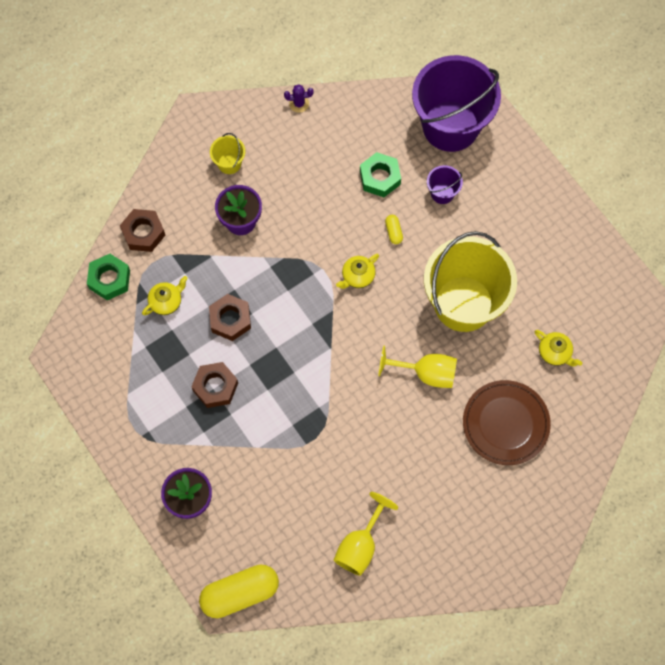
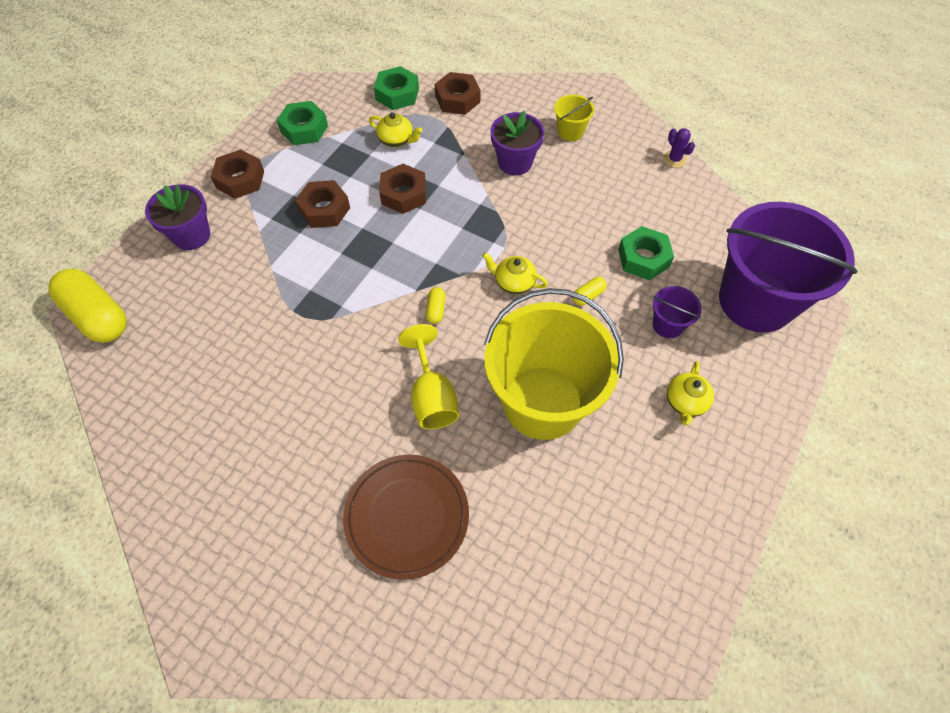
camera: 65 degrees right, 10 degrees down
(111, 372) = (304, 129): none -> green nut
(146, 444) = (240, 179): none -> brown nut
(355, 341) = (436, 310): none -> yellow capsule
(360, 545) = (186, 411): yellow goblet -> none
(555, 353) = (536, 541): yellow teapot -> yellow teapot (685, 402)

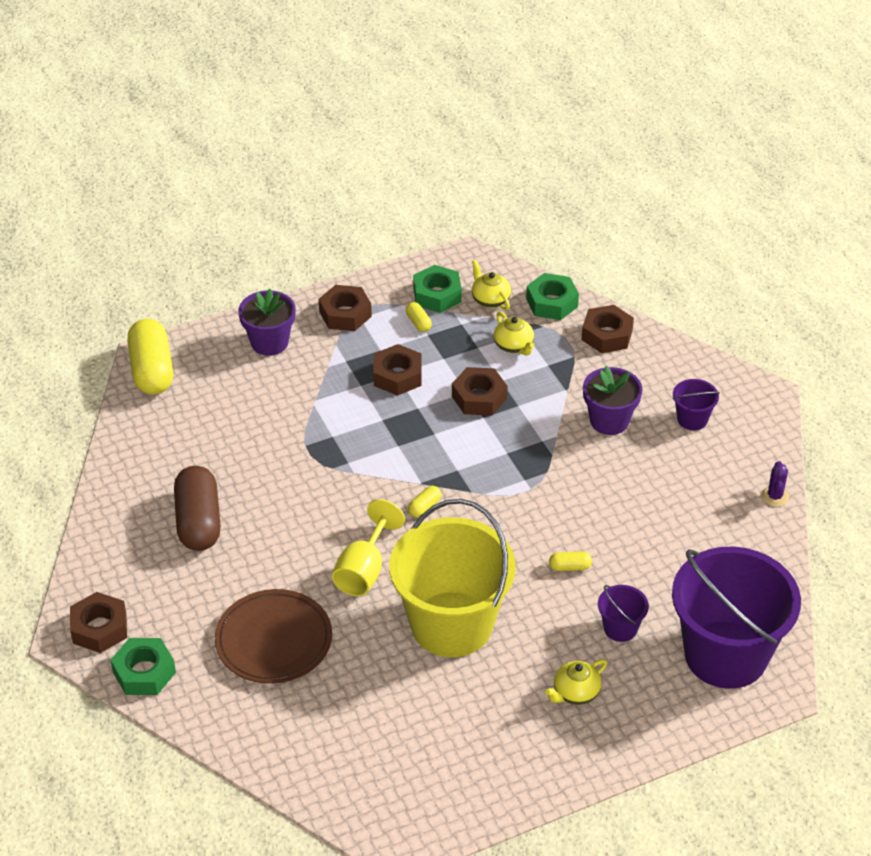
camera: 35 degrees right, 15 degrees down
(228, 616) = (99, 628): none -> brown nut
(248, 439) = (198, 522): none -> brown capsule
(307, 158) = (418, 322): none -> yellow capsule
(514, 282) = (512, 521): yellow teapot -> yellow teapot (490, 299)
(570, 131) = (692, 419): yellow bucket -> purple bucket
(643, 258) = (653, 564): green nut -> green nut (144, 672)

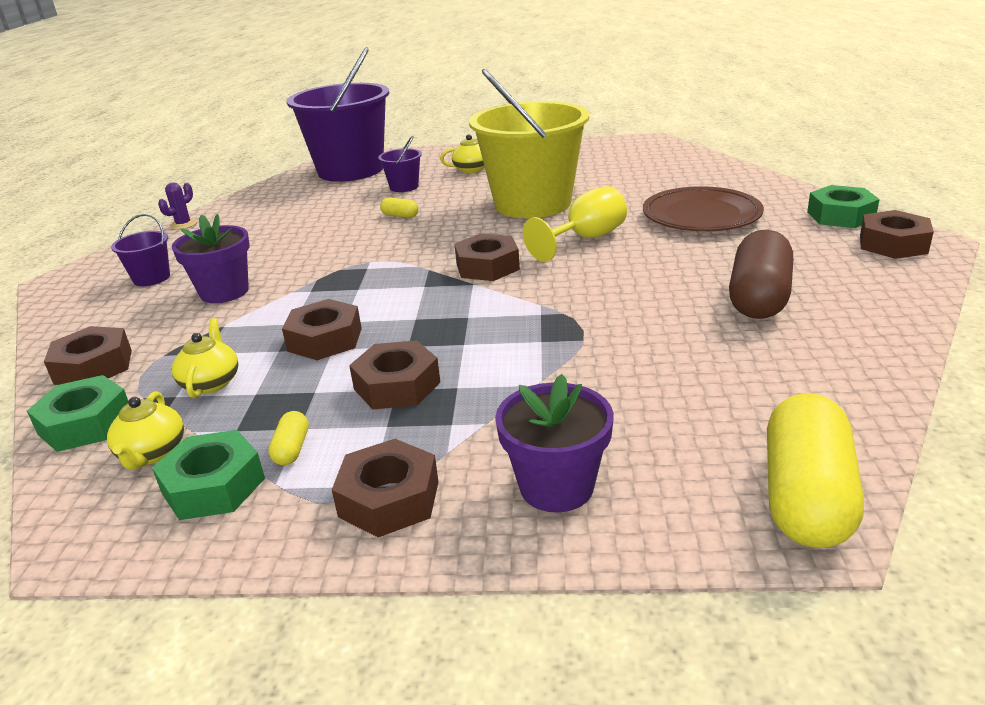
camera: 150 degrees left, 15 degrees down
(424, 507) = (487, 266): yellow capsule -> brown nut

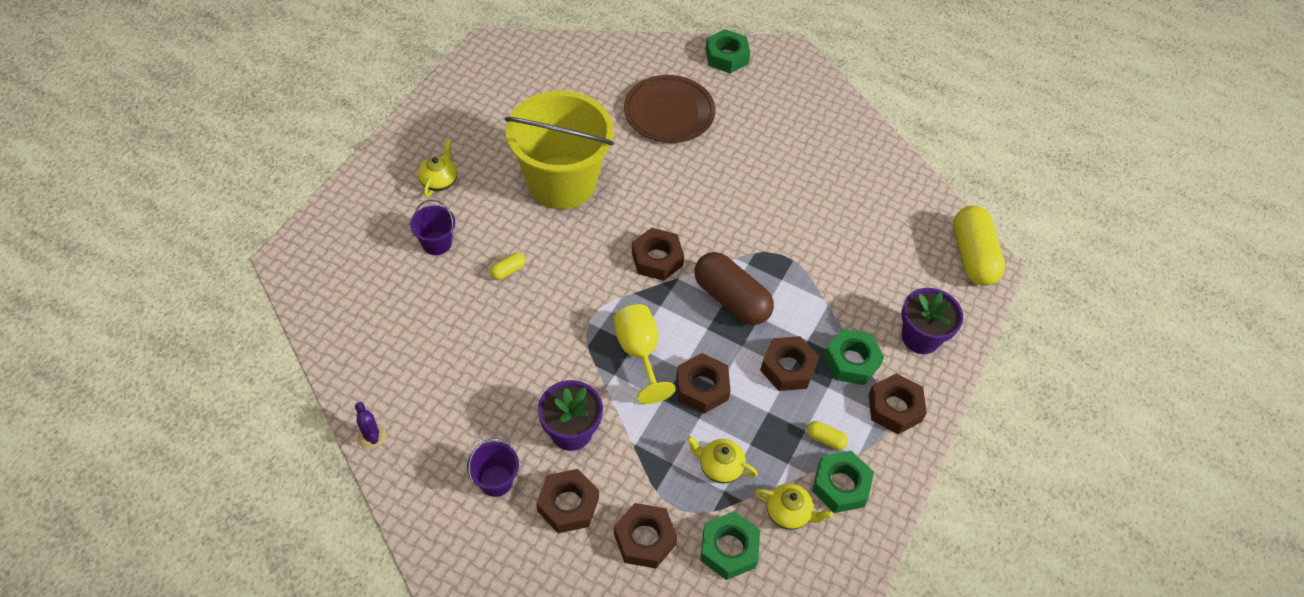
camera: 70 degrees left, 25 degrees up
(350, 170) = (342, 264): purple bucket -> none
(449, 432) = (851, 361): none -> green nut
(586, 239) = (656, 188): yellow goblet -> yellow goblet (639, 353)
(759, 298) = (801, 160): brown capsule -> brown capsule (731, 299)
(806, 497) = (972, 256): yellow capsule -> yellow capsule turned 45 degrees clockwise
(893, 244) = (781, 66): brown nut -> brown nut (568, 505)

